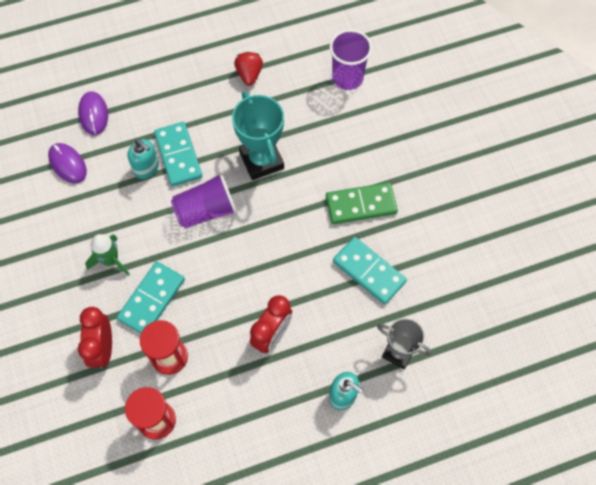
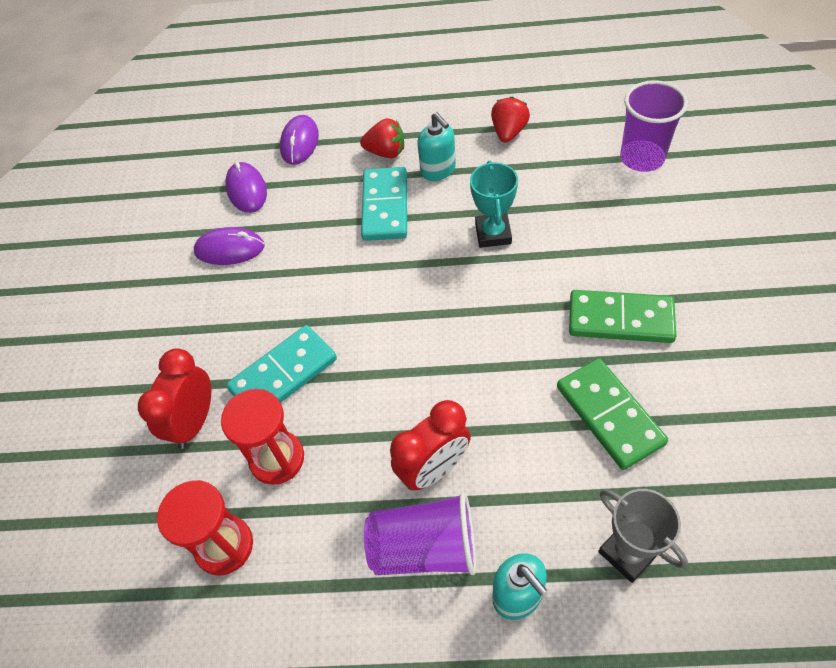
camera: 25 degrees right, 10 degrees down
(74, 215) = (229, 249): none -> purple mouse
(110, 260) = (250, 312): green rocket -> none
(146, 168) = (340, 213): turquoise soap dispenser -> turquoise soap dispenser (438, 170)
(163, 110) = (386, 152): none -> red strawberry
(206, 211) = (397, 279): purple cup -> purple cup (425, 548)
(261, 160) = (493, 234): turquoise trophy -> turquoise trophy, size x0.66
(369, 272) = (609, 415): turquoise domino -> green domino

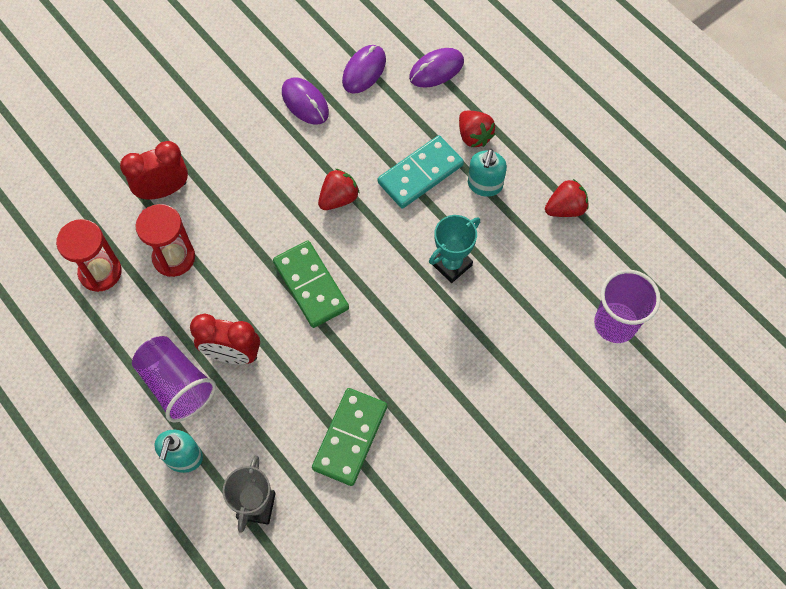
camera: 45 degrees right, 10 degrees up
(283, 374) = (234, 215): turquoise domino -> none
(350, 279) = (338, 198): none -> red strawberry
(620, 319) = (437, 399): green domino -> green domino (311, 285)

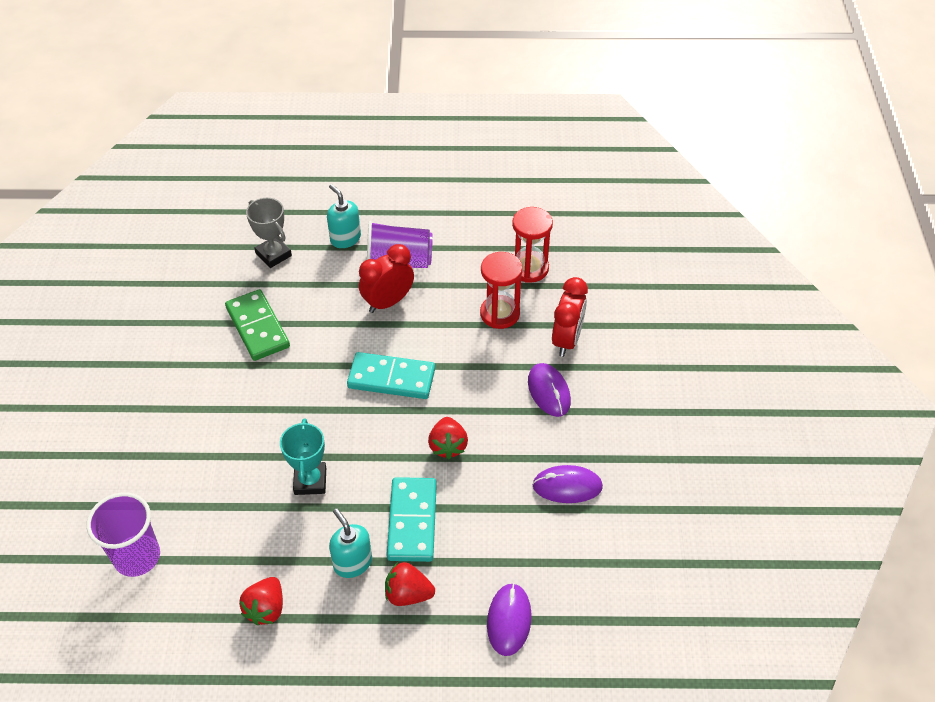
camera: 130 degrees right, 15 degrees down
(311, 285) = (391, 378): green domino -> turquoise domino
(364, 71) = (562, 557): purple mouse -> purple mouse (549, 391)

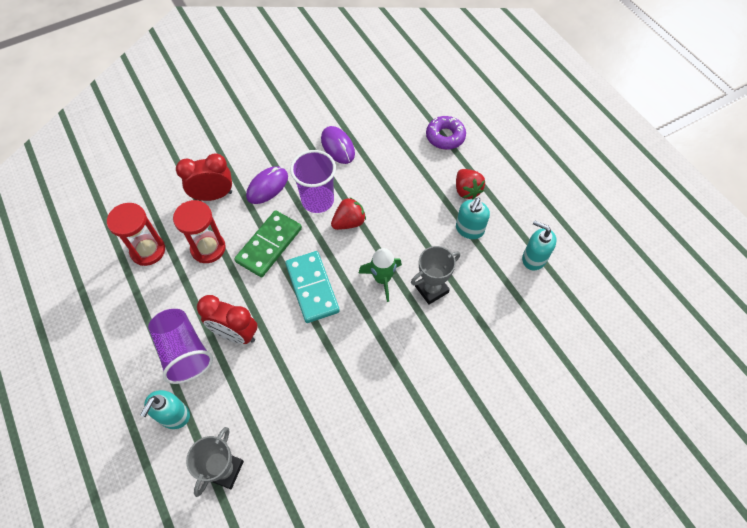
camera: 120 degrees left, 10 degrees up
(137, 557) = (564, 362): purple cup -> purple cup (317, 200)
(258, 327) = (318, 423): green domino -> green domino (269, 245)
(266, 609) = (534, 258): red strawberry -> turquoise soap dispenser
(310, 481) = (431, 289): turquoise trophy -> grey trophy
(356, 442) = (382, 279): none -> green rocket
(412, 521) = (418, 213): turquoise domino -> none
(509, 620) = (445, 136): purple mouse -> purple donut

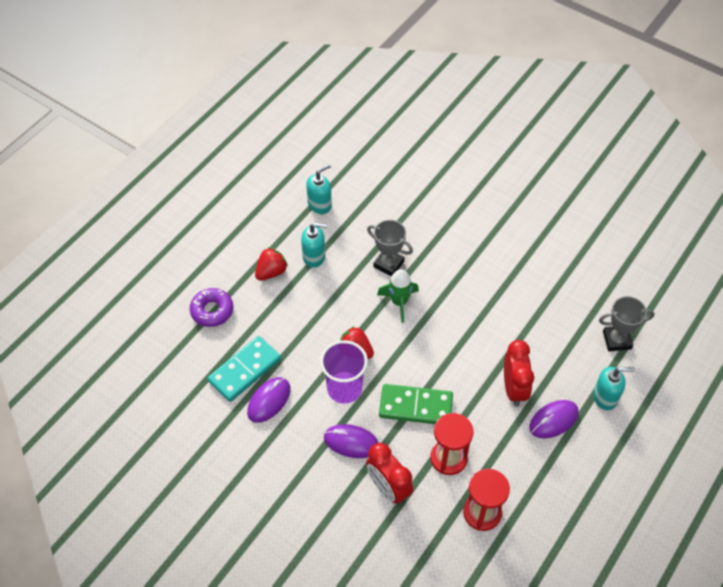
camera: 115 degrees left, 5 degrees down
(184, 352) = (553, 420): purple cup -> purple mouse
(312, 288) = (438, 351): turquoise domino -> turquoise domino (244, 370)
(534, 258) = (320, 205): turquoise soap dispenser -> turquoise soap dispenser turned 135 degrees counterclockwise

